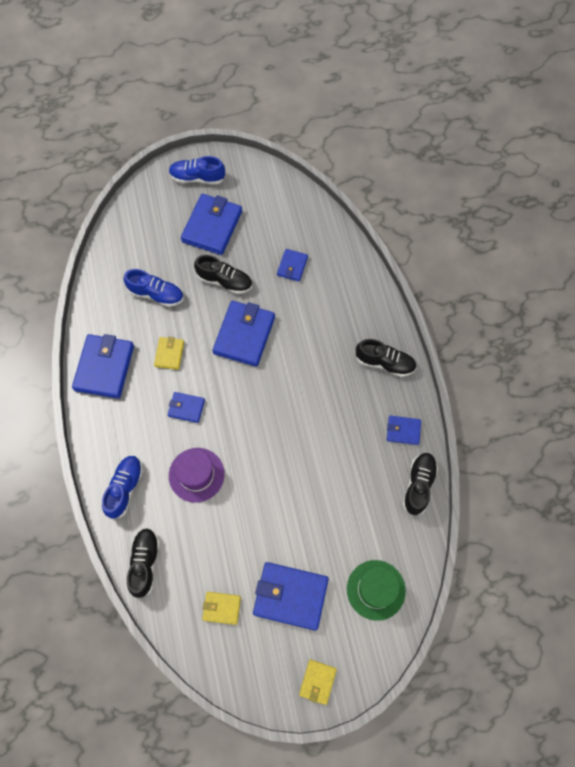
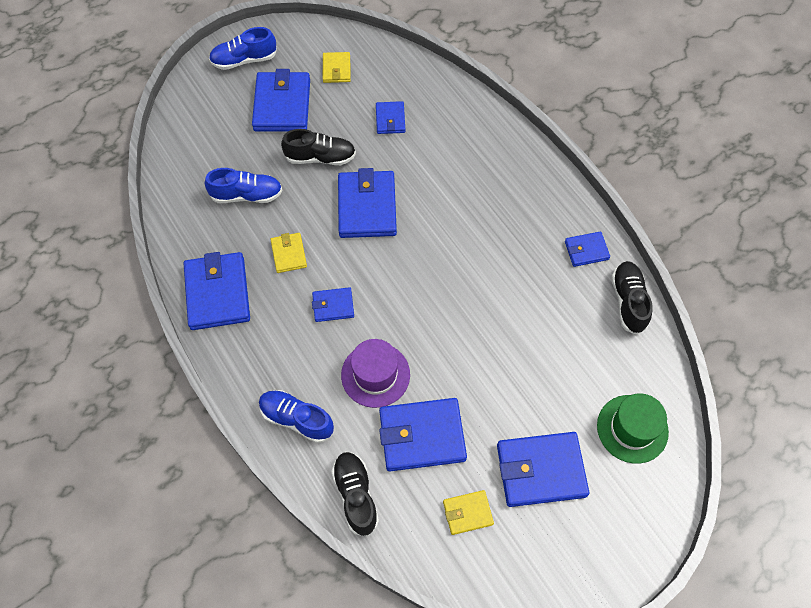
camera: 20 degrees left, 5 degrees down
(125, 488) = (297, 419): blue shoe -> blue shoe turned 60 degrees counterclockwise
(212, 536) = (422, 436): none -> blue wallet
(317, 682) = (613, 554): yellow wallet -> yellow wallet (336, 69)
(385, 363) = (535, 187): black shoe -> none

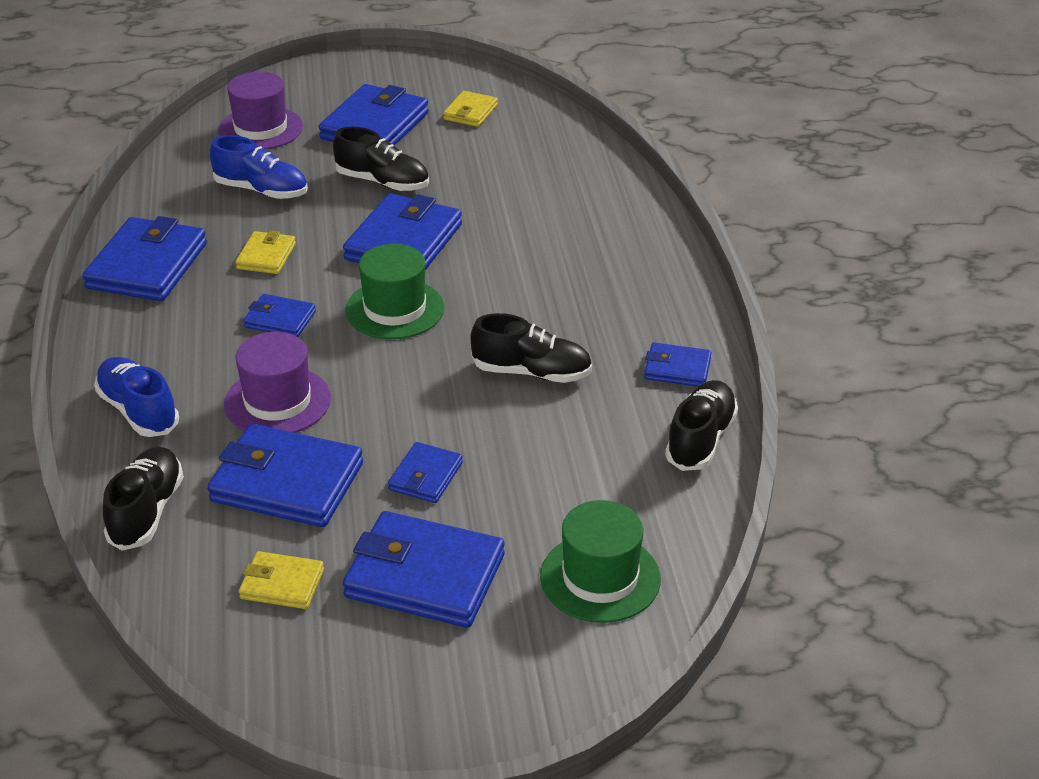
camera: 25 degrees right, 25 degrees down
(207, 136) = (260, 128): none -> purple hat
(244, 60) = (362, 77): blue shoe -> none
(390, 119) = (502, 172): blue wallet -> blue wallet (425, 476)
(397, 268) = (395, 309): none -> green hat
(508, 288) = (532, 372): none -> black shoe

